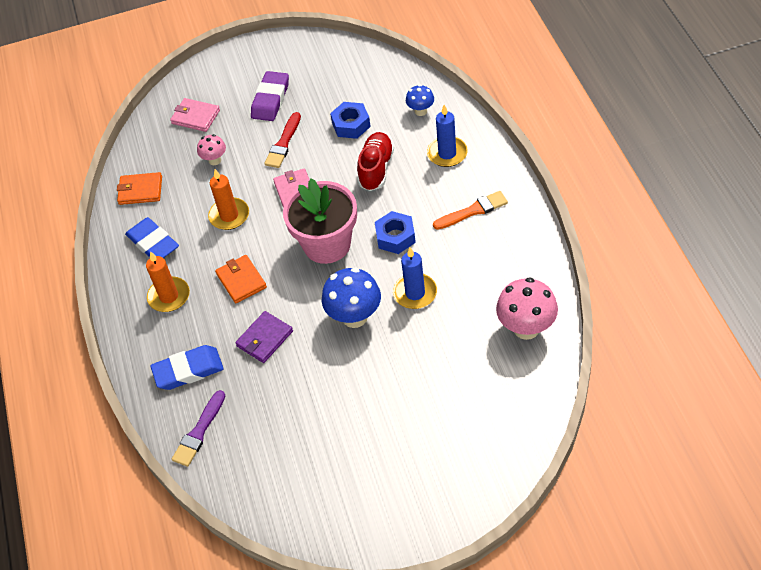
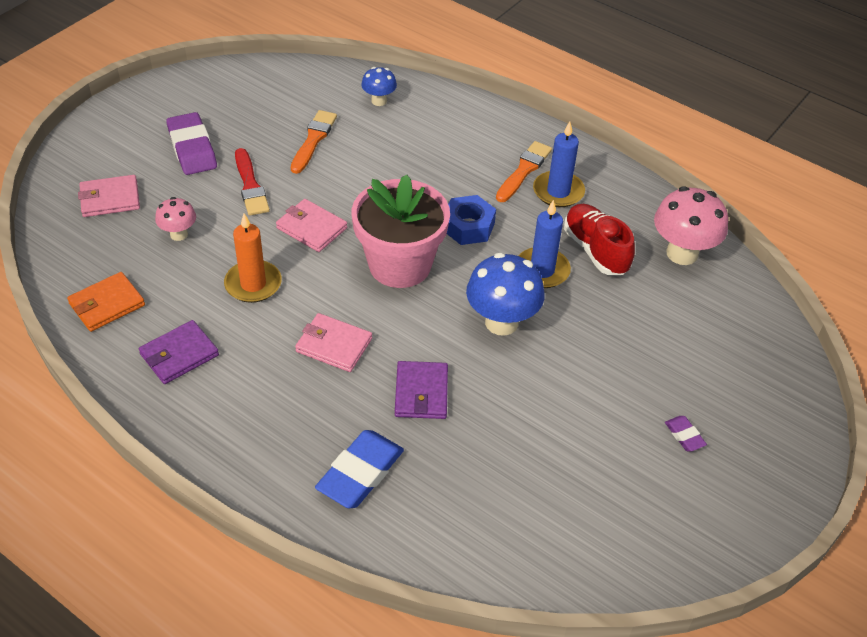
camera: 45 degrees left, 5 degrees down
(153, 243) = (179, 355): blue eraser -> purple wallet
(169, 296) = (256, 403): orange candle -> none
(199, 432) = (439, 534): purple brush -> none
(241, 281) = (334, 345): orange wallet -> pink wallet
(351, 125) = (313, 140): blue nut -> orange brush
(376, 169) = (383, 171): red shoe -> red shoe (595, 250)
(399, 456) = (684, 435): none -> purple eraser
(447, 153) = (445, 129): blue candle -> blue candle (558, 191)

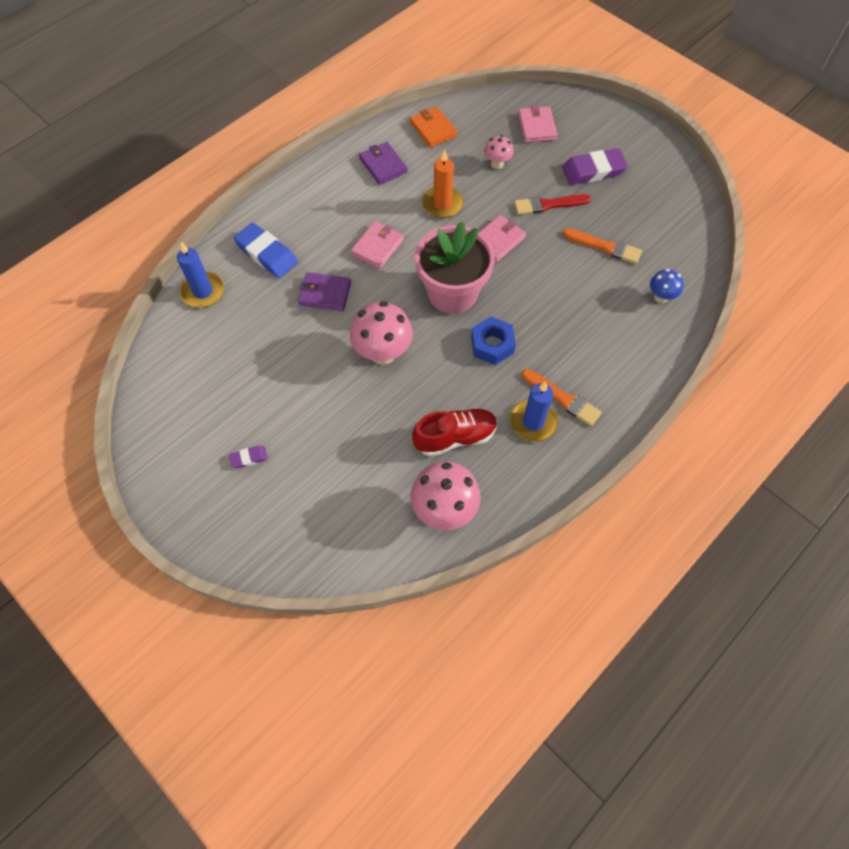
camera: 100 degrees right, 15 degrees up
(501, 322) = (383, 353): blue mushroom -> pink mushroom
(542, 270) = (435, 391): blue candle -> blue candle (203, 291)

